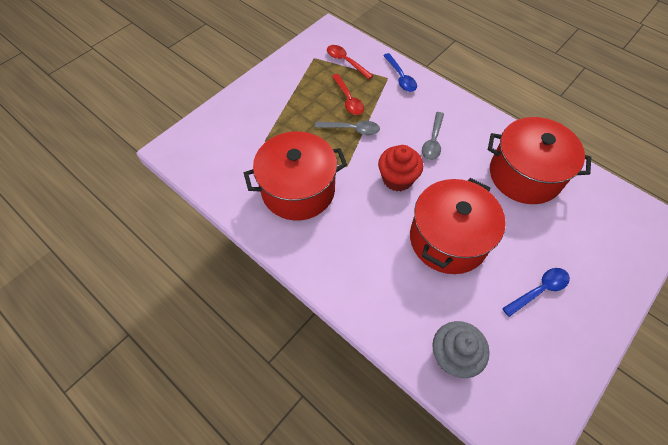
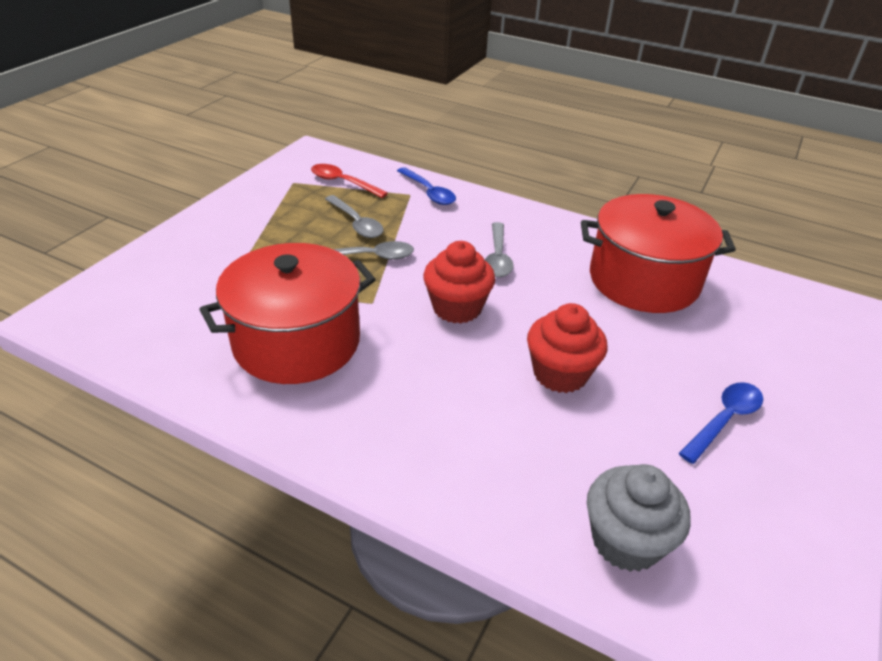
camera: 15 degrees left, 20 degrees down
(348, 99) = (356, 223): red spoon -> grey spoon
(448, 239) = (560, 374): red pot -> red cupcake

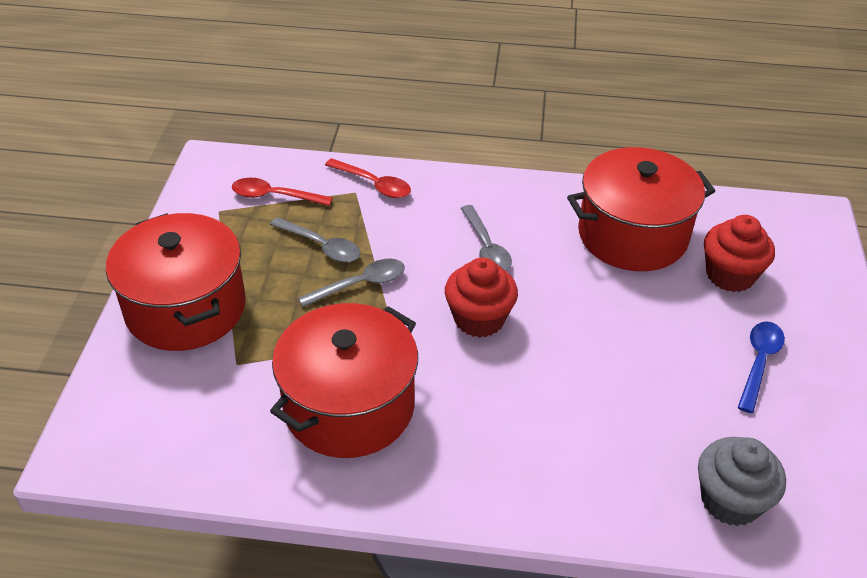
camera: 20 degrees left, 5 degrees up
(219, 238) = (186, 308): none -> red pot
(428, 192) = (373, 184): blue spoon -> red spoon
(560, 374) = (607, 361): red cupcake -> red cupcake (730, 275)

